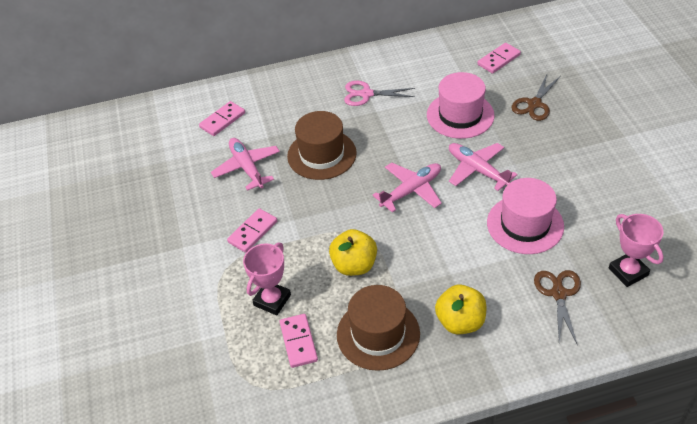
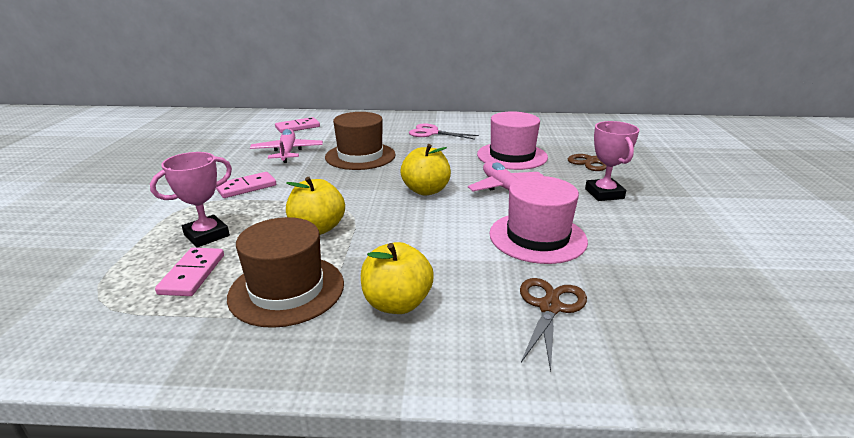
camera: 15 degrees right, 20 degrees down
(411, 190) = (426, 190): pink plane -> yellow apple
(498, 60) = (570, 133): pink domino -> none
(628, 272) = (663, 308): pink trophy -> pink trophy (604, 194)

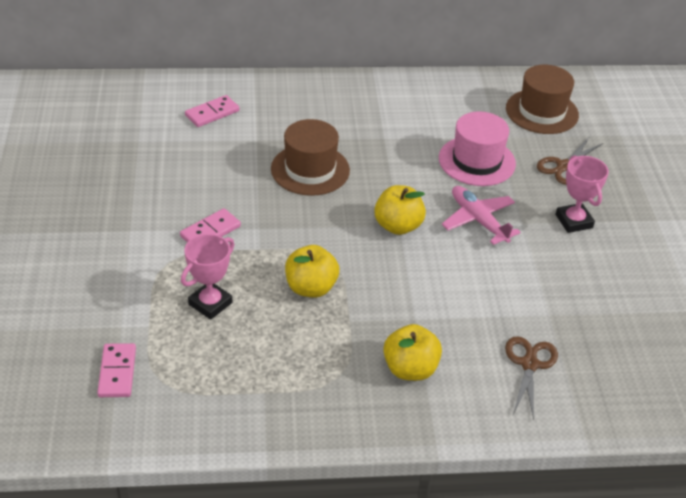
camera: 10 degrees left, 15 degrees up
(192, 274) = (226, 351): pink domino -> pink domino (117, 372)
(287, 152) = (224, 166): pink plane -> none
(287, 290) = (315, 362): brown hat -> brown hat (542, 111)
(432, 133) = (379, 119): pink scissors -> none
(537, 237) = (514, 286): pink hat -> none

